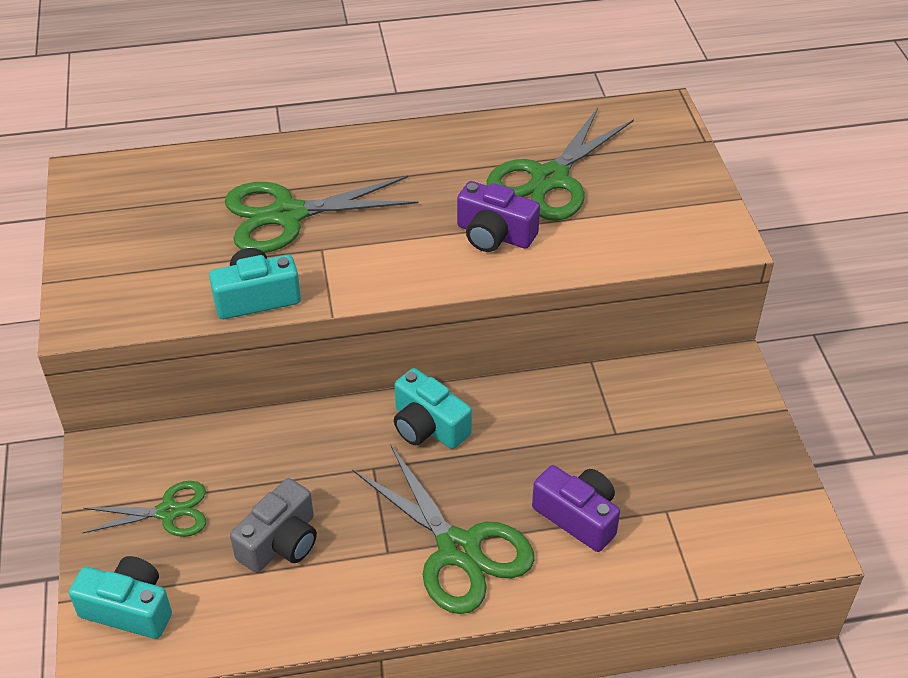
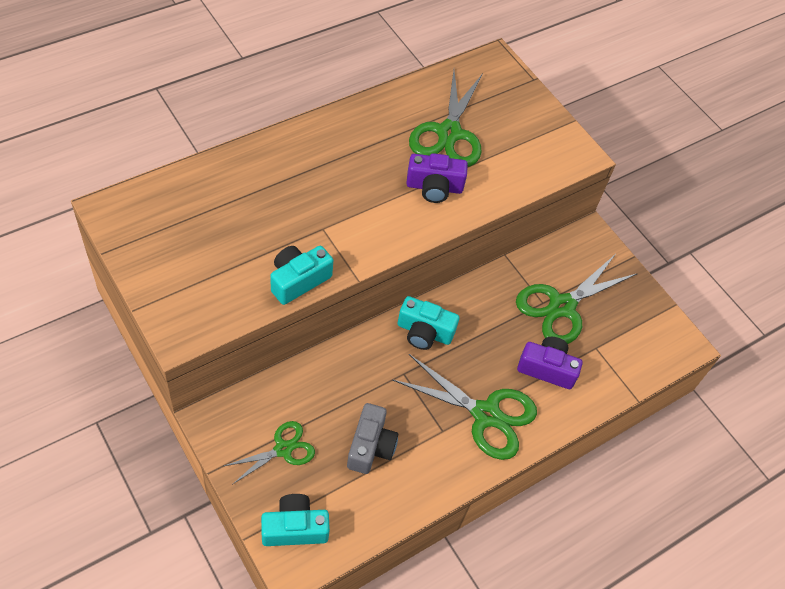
camera: 30 degrees left, 10 degrees up
(288, 215) = (284, 207): green scissors -> green scissors (562, 306)

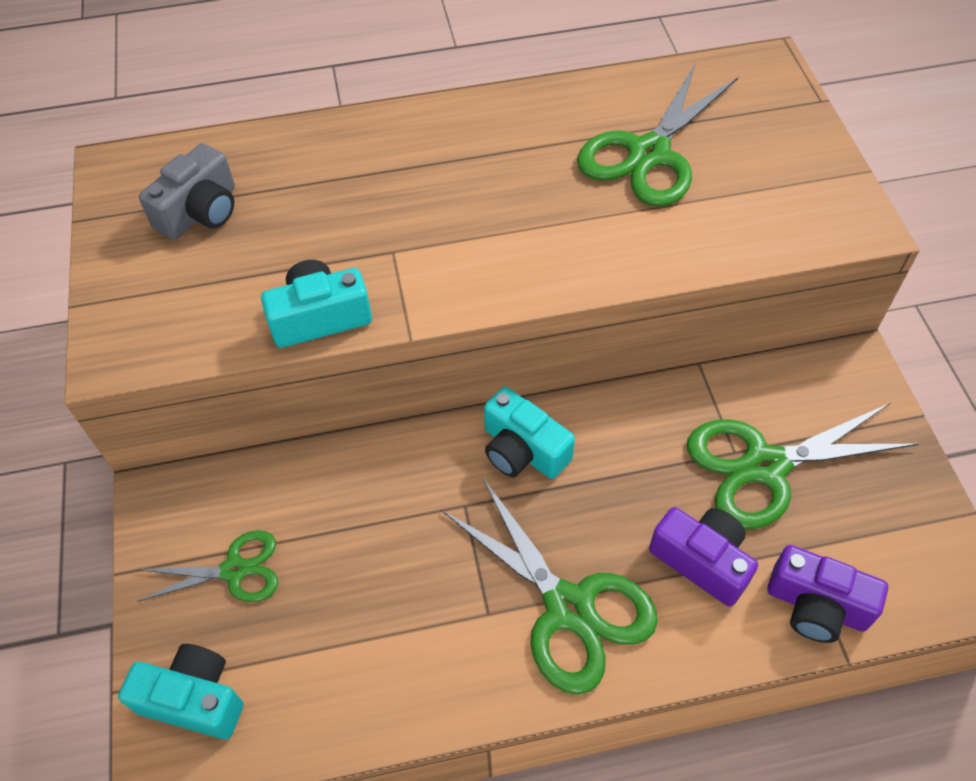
camera: 30 degrees right, 0 degrees up
(370, 446) = (364, 605): grey camera -> grey camera (200, 212)
(434, 187) = (591, 226): purple camera -> purple camera (816, 606)

